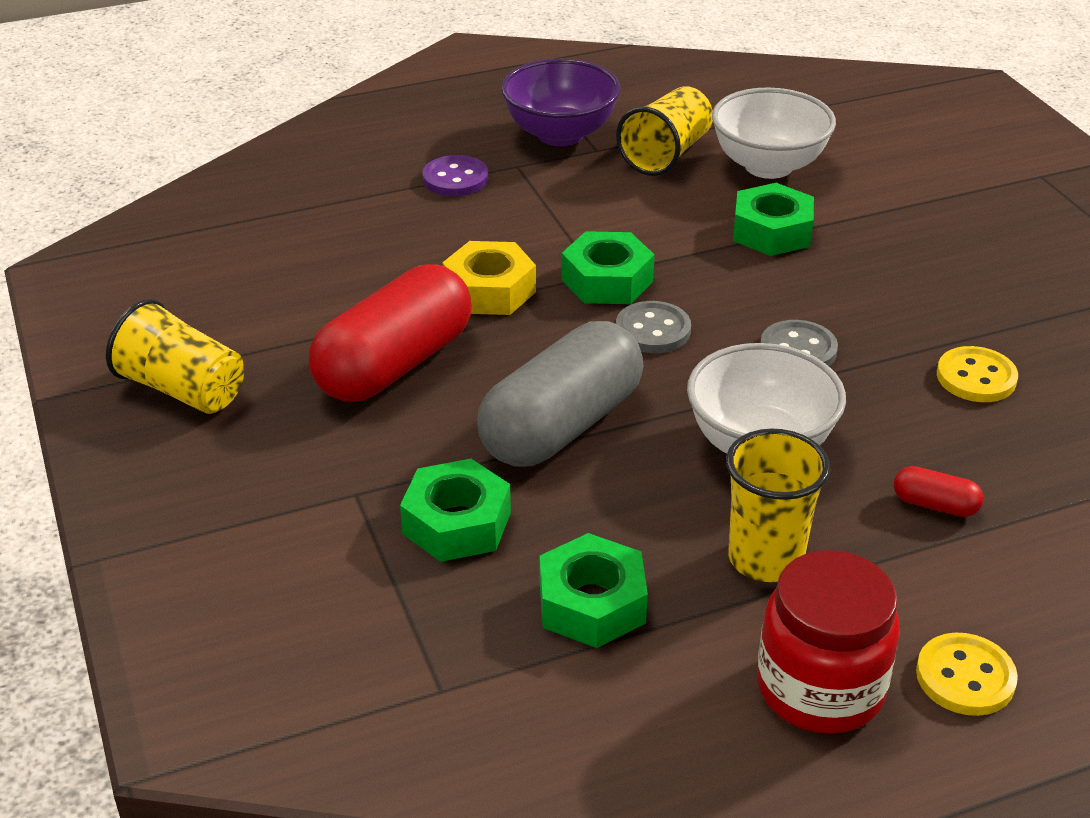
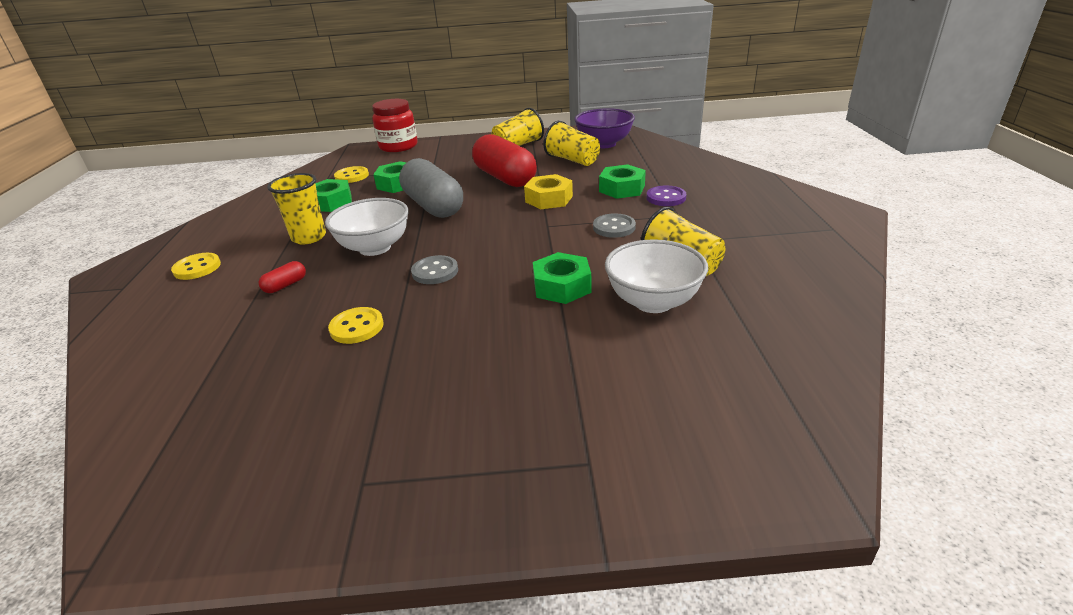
camera: 110 degrees right, 5 degrees down
(282, 295) = (572, 160): none -> yellow cup
(421, 637) = (352, 176): none -> yellow button
(560, 134) = (717, 231): purple bowl -> purple bowl (604, 144)
(607, 280) = (539, 227): green nut -> green nut (622, 189)
(653, 330) = (485, 234): grey button -> grey button (614, 227)
(820, 688) = (238, 237): red jar -> red jar (398, 146)

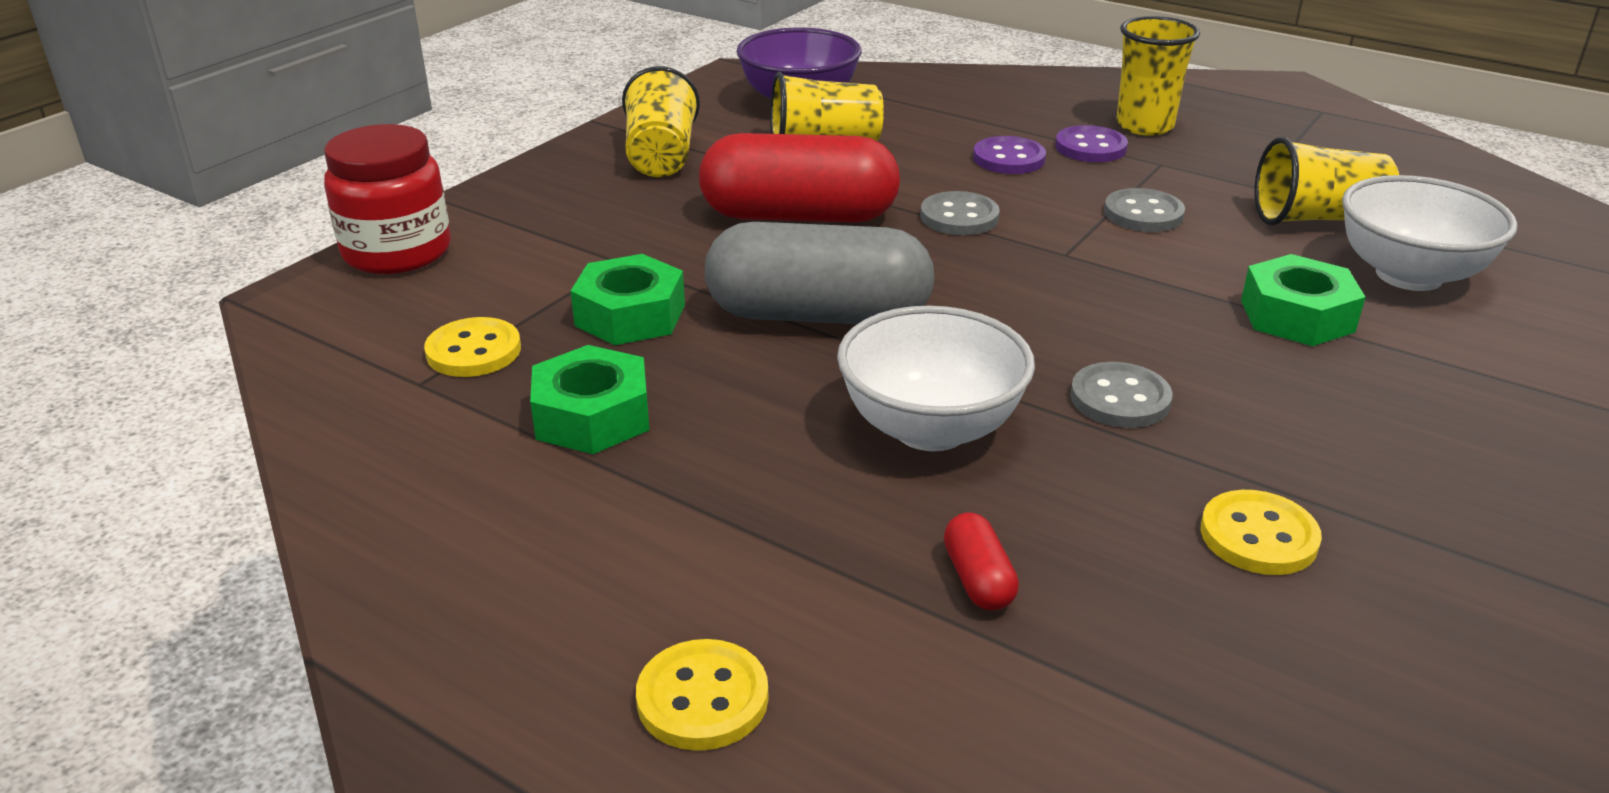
camera: 55 degrees left, 0 degrees up
(309, 237) = (756, 492): yellow cup -> yellow cup (1144, 126)
(549, 199) = (959, 217): yellow nut -> grey button
(622, 189) = (1008, 159): green nut -> purple button

